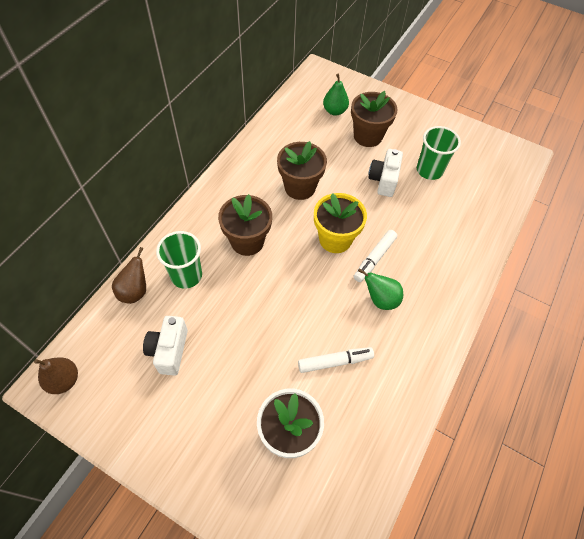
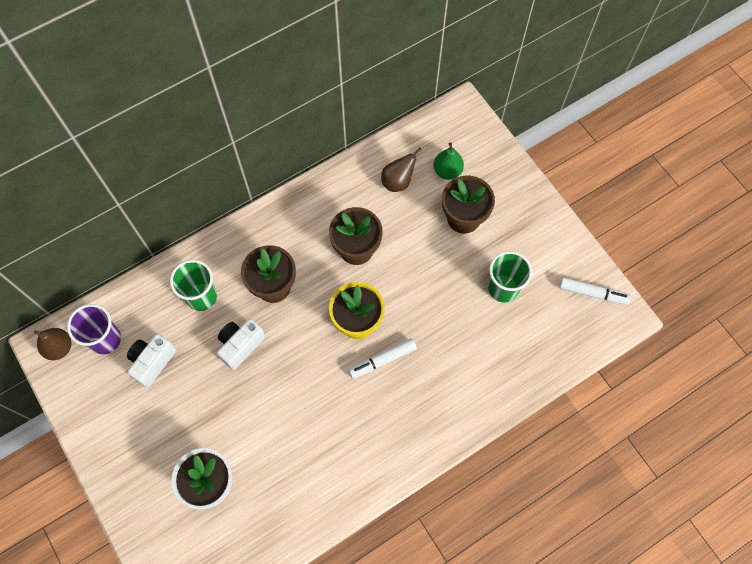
camera: 30 degrees right, 10 degrees up
(110, 351) = (105, 339): none -> purple cup
(135, 291) = (151, 291): brown pear -> brown pear (398, 181)
(335, 362) = (285, 442): white marker -> white marker (592, 293)
(380, 299) = (362, 404): green pear -> none
(383, 180) = (446, 278): white camera -> white camera (240, 345)

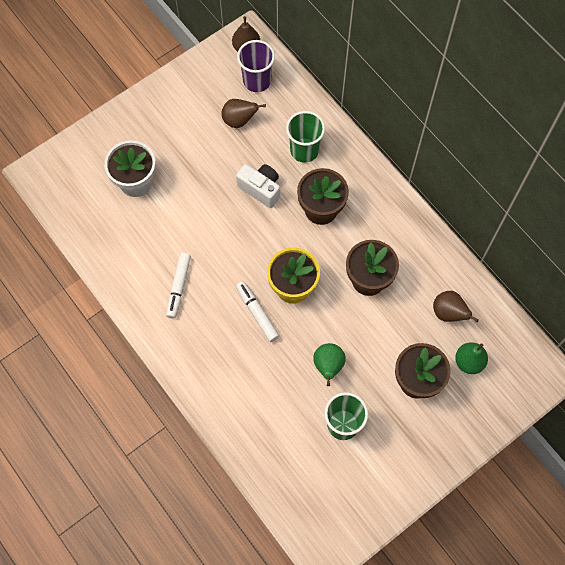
camera: 85 degrees right, 0 degrees up
(152, 362) = (239, 120): white camera -> brown pear
(444, 296) = (328, 366): none -> green pear
(592, 293) = (348, 518): white marker -> white marker (179, 287)

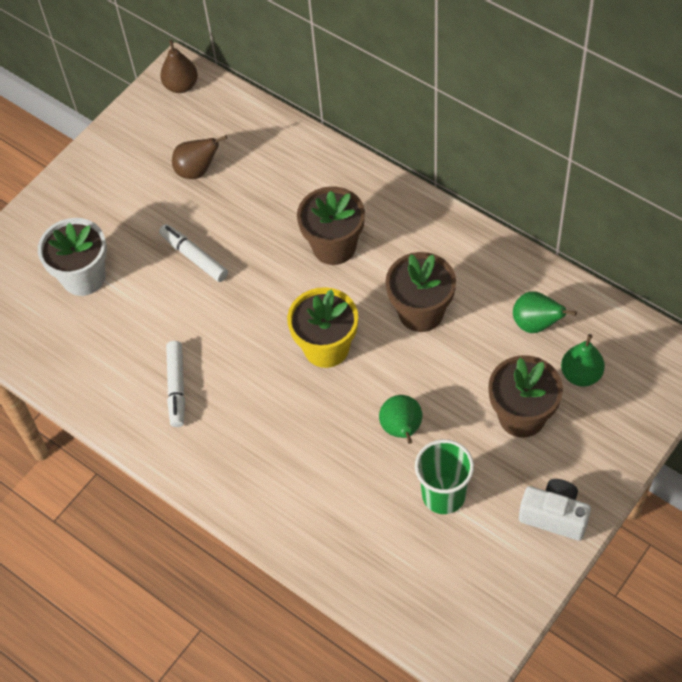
camera: 10 degrees left, 10 degrees down
(257, 81) = (206, 120): purple cup -> none
(257, 313) = (289, 391): white marker -> white marker (194, 257)
(260, 189) = (249, 243): white camera -> white camera (554, 516)
(304, 150) = (291, 183): green cup -> none
(448, 313) = (536, 324): brown pear -> green pear

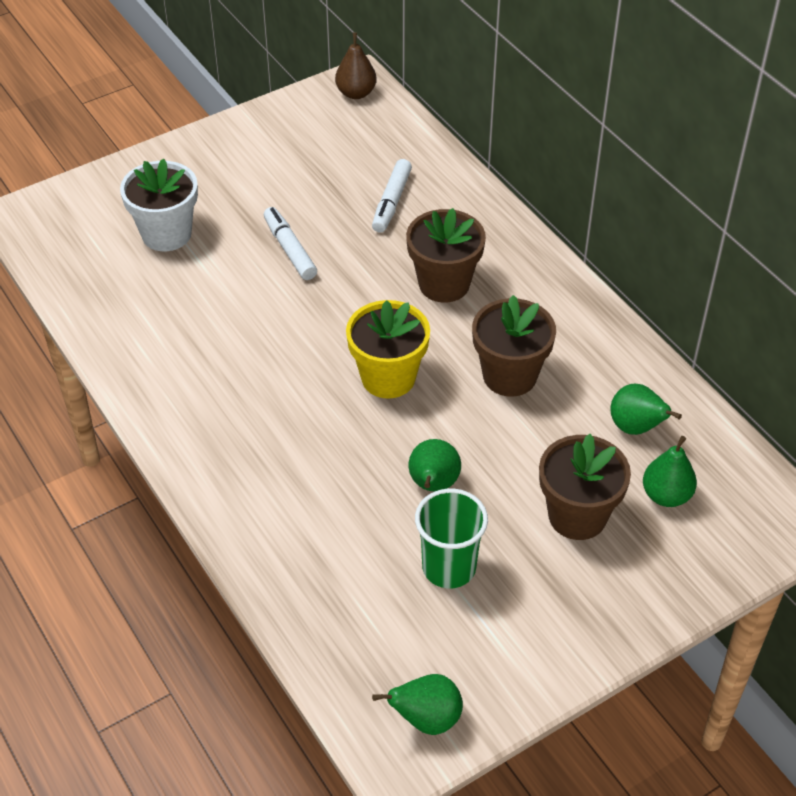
camera: 15 degrees right, 10 degrees down
(177, 387) = (208, 365): white marker -> white marker (392, 202)
(197, 171) = (334, 172): brown pear -> none
(479, 624) = (426, 719): none -> green pear
(554, 516) = (568, 633): white camera -> none

